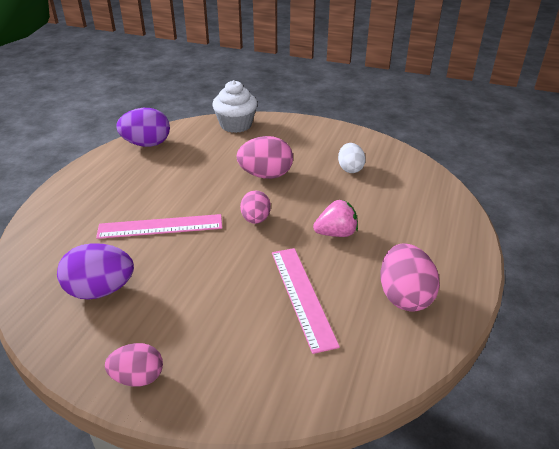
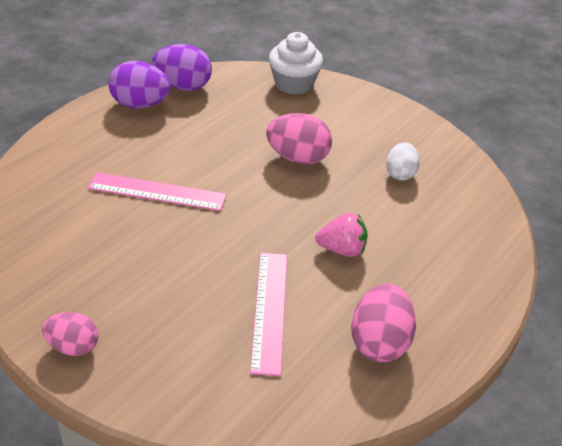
camera: 15 degrees right, 5 degrees up
(100, 290) = (71, 247): purple egg -> purple egg (140, 104)
(255, 219) = (261, 210): pink egg -> none

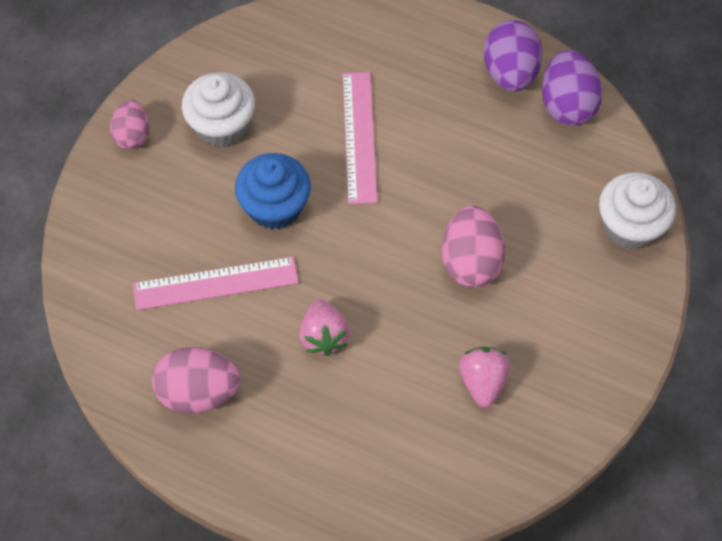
camera: 80 degrees right, 20 degrees up
(98, 276) = (222, 125): none -> white cupcake
(204, 256) = (275, 206): none -> blue cupcake
(400, 173) = (482, 382): white egg -> pink strawberry

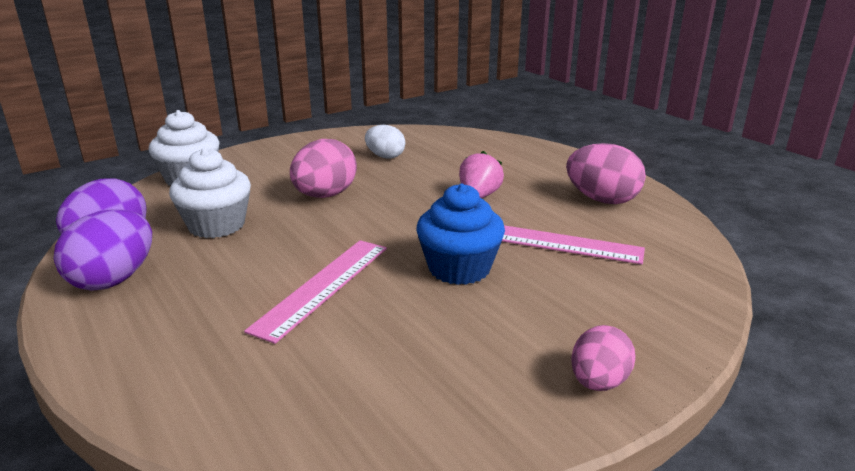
camera: 150 degrees left, 35 degrees down
(222, 125) = (468, 349): white cupcake -> white cupcake (216, 225)
(482, 382) = (385, 156): pink strawberry -> white egg

